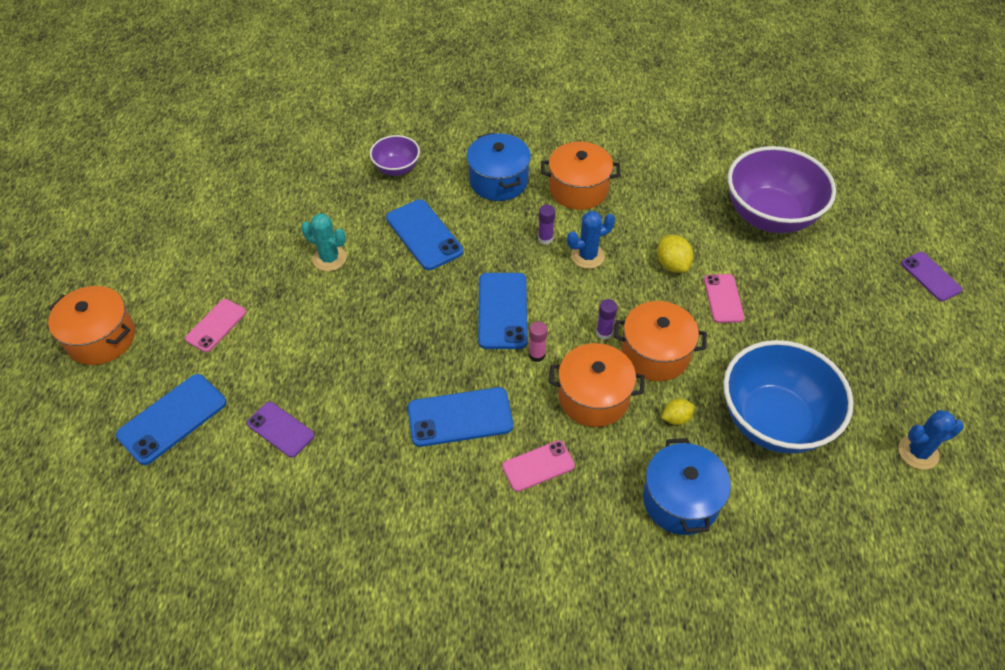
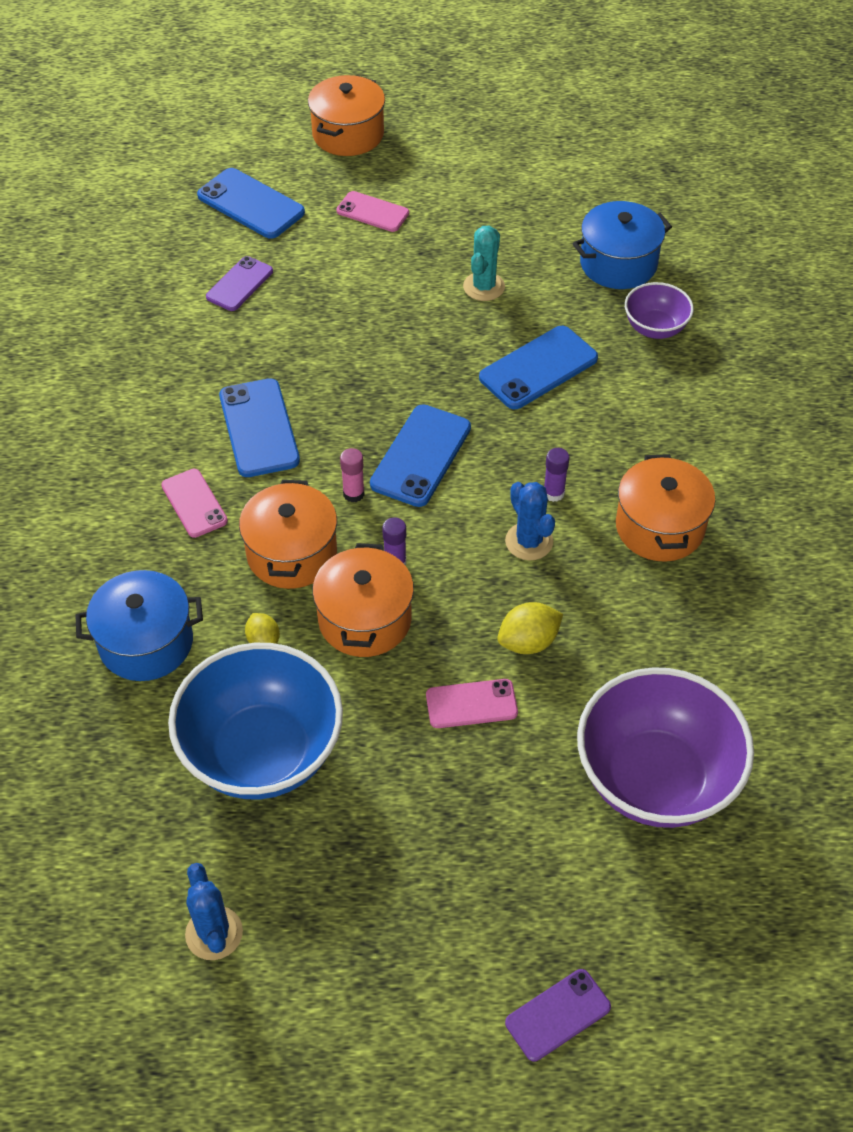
camera: 85 degrees right, 0 degrees up
(498, 181) = (656, 436): blue pot -> blue pot (618, 264)
(502, 311) = (421, 456): blue phone -> blue phone turned 60 degrees counterclockwise

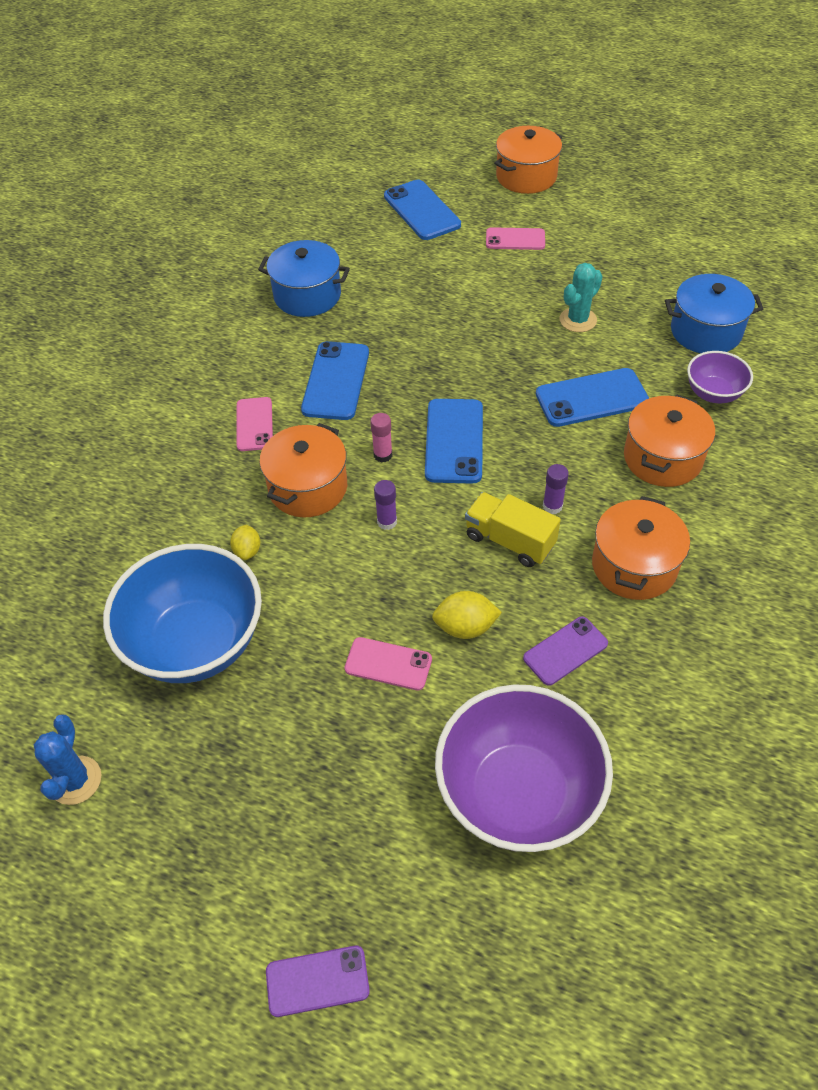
camera: 25 degrees right, 0 degrees up
(146, 642) = (158, 521): blue pot -> blue pot (307, 295)
(239, 284) = (381, 268): purple phone -> purple phone (565, 651)
(365, 619) = (337, 561): orange pot -> orange pot (662, 458)
(372, 212) = (515, 239): pink phone -> pink phone turned 45 degrees counterclockwise
(421, 456) = (454, 441): blue phone -> blue phone turned 45 degrees counterclockwise
(529, 541) = (510, 541): blue cactus -> yellow truck

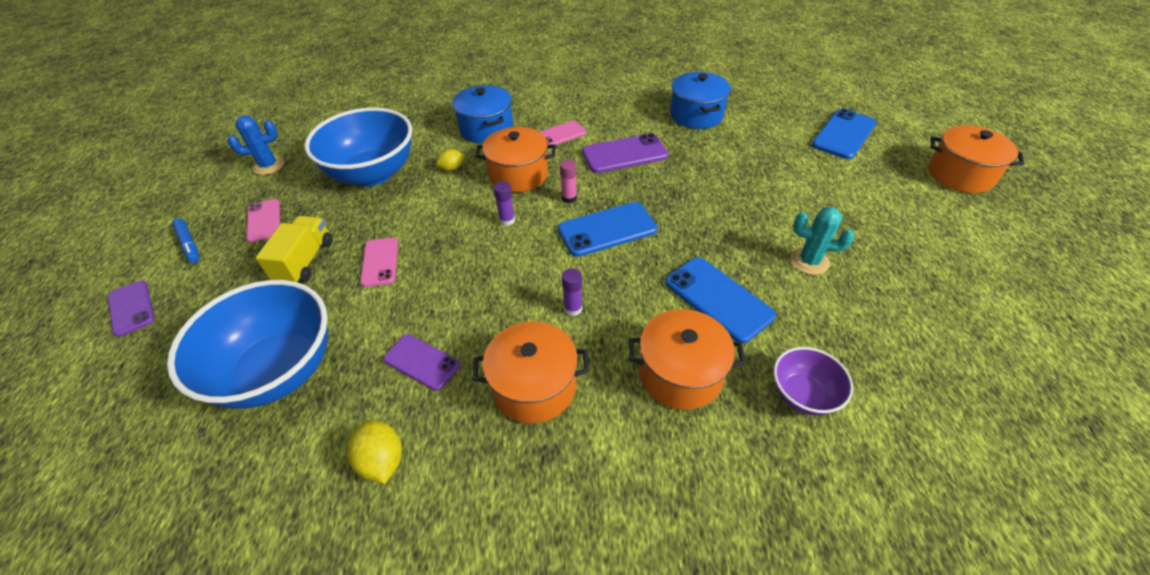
camera: 65 degrees right, 5 degrees down
(213, 902) = (189, 244): none -> blue marker
(336, 381) = (624, 154): blue phone -> purple phone
(465, 627) = (426, 292): yellow lemon -> yellow lemon (382, 461)
(510, 541) = (522, 293): yellow truck -> yellow truck (305, 261)
(515, 239) = (870, 193): pink phone -> pink phone (264, 221)
(518, 793) = (278, 371): purple bowl -> blue bowl
(706, 331) = (889, 365): blue pot -> blue pot (486, 129)

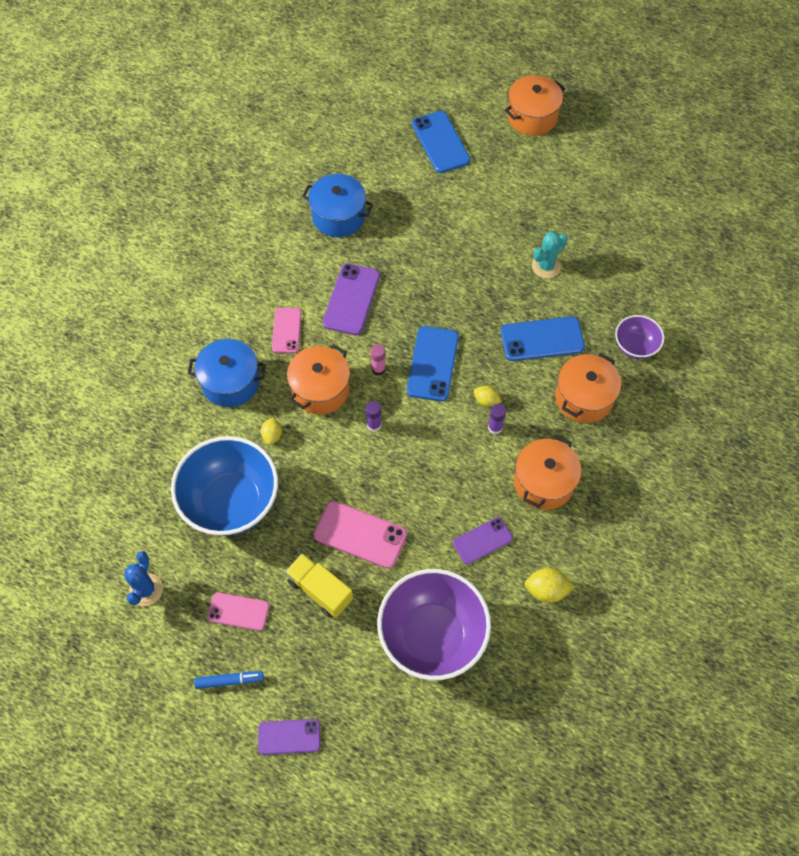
camera: 60 degrees left, 15 degrees up
(278, 371) = (432, 636): blue bowl -> purple bowl
(380, 262) = (360, 534): pink phone -> pink phone, size x1.55
(600, 287) = (486, 401): none -> yellow lemon

